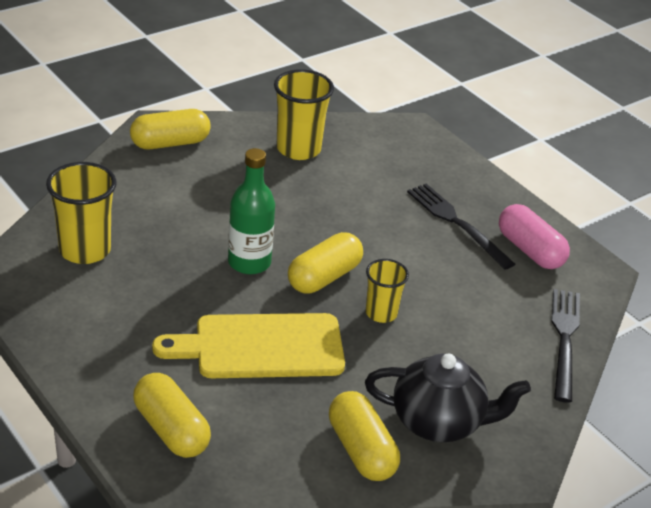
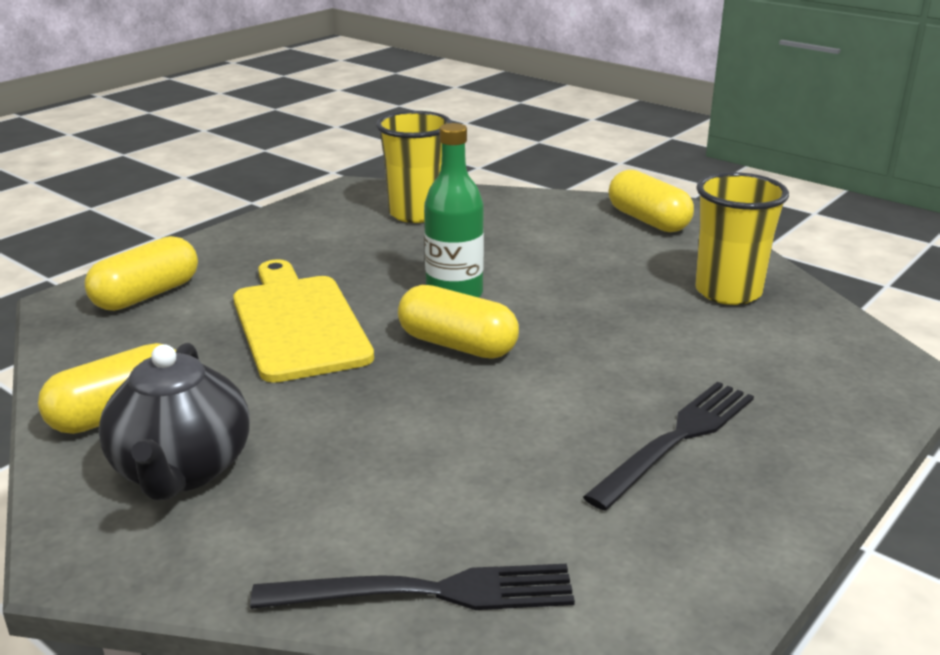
camera: 80 degrees right, 10 degrees down
(381, 313) = (404, 396): yellow cup -> none
(529, 250) = (667, 528): pink capsule -> none

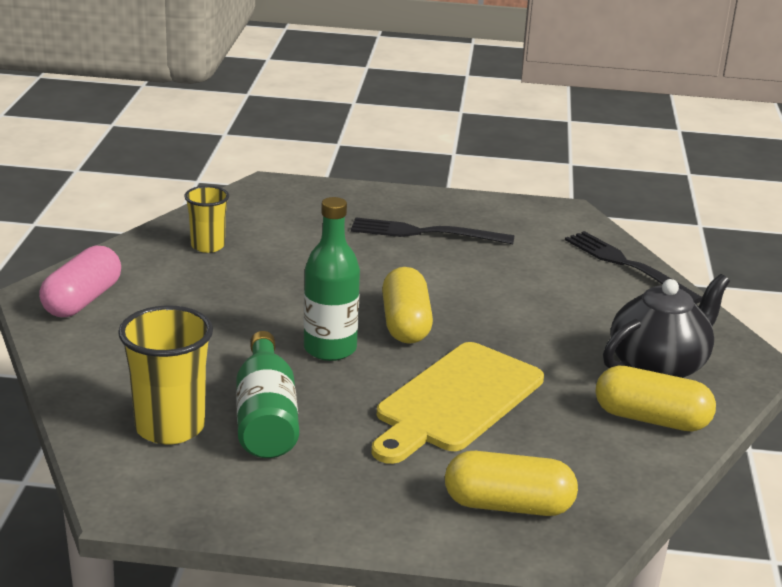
camera: 125 degrees left, 0 degrees up
(385, 244) = (266, 417): none -> green bottle
(648, 220) = (82, 300): yellow capsule -> pink capsule
(728, 292) = (208, 246): yellow cup -> yellow cup, size x0.62

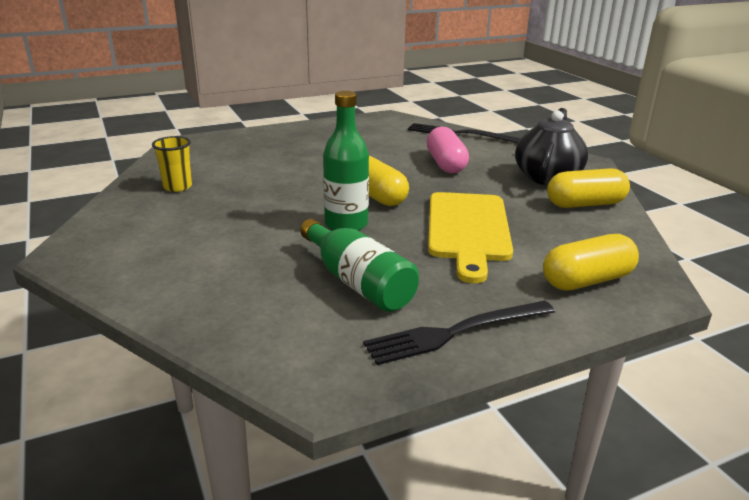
camera: 30 degrees left, 0 degrees up
(82, 300) = (110, 248): pink capsule -> pink capsule (446, 164)
(170, 427) = (292, 316): yellow cup -> none
(425, 233) = (321, 145): black fork -> black fork (456, 332)

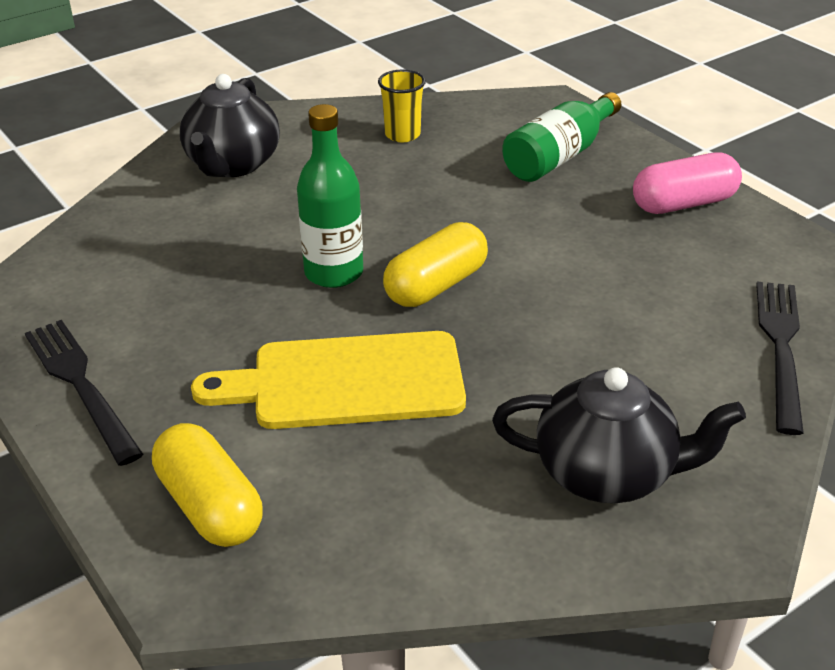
camera: 80 degrees right, 10 degrees up
(156, 253) = (233, 164): none -> black teapot
(358, 282) = (184, 302): green bottle -> green bottle (559, 156)
(446, 164) = (603, 343): pink capsule -> pink capsule (683, 204)
(585, 204) = (493, 522): yellow capsule -> none

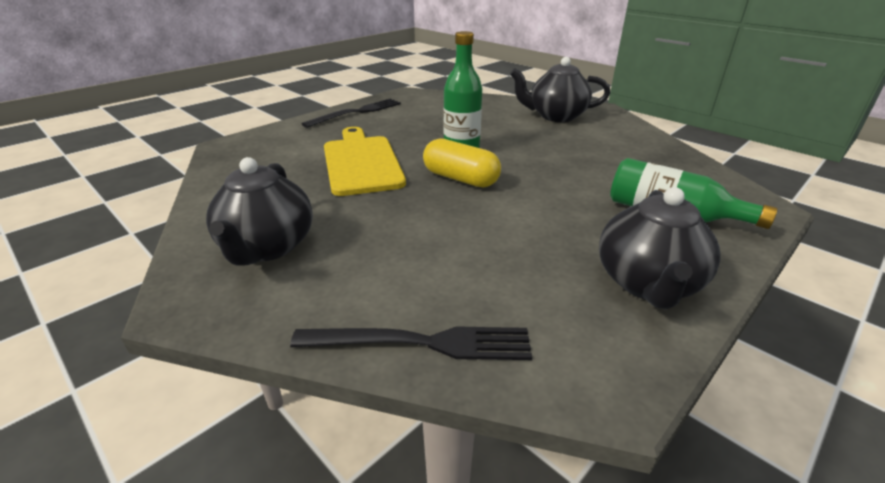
camera: 80 degrees right, 5 degrees down
(210, 506) = (273, 144): yellow capsule -> none
(402, 135) = (638, 155): yellow cup -> none
(683, 204) = (647, 283): pink capsule -> black teapot

